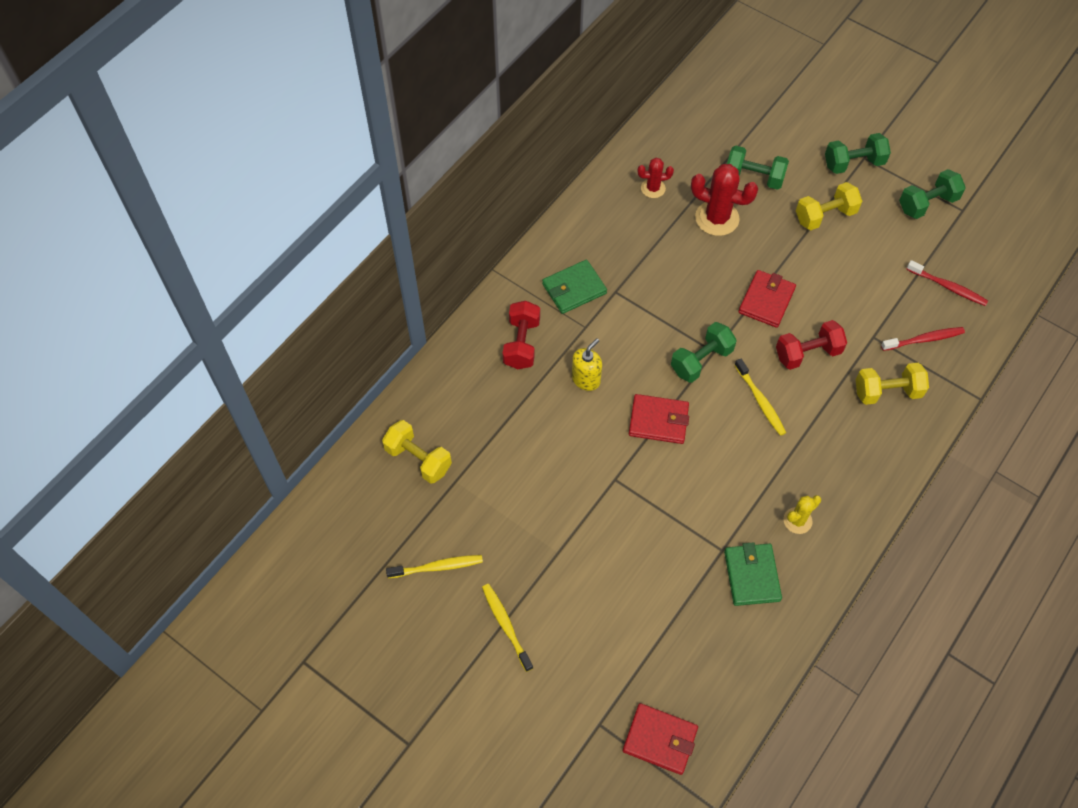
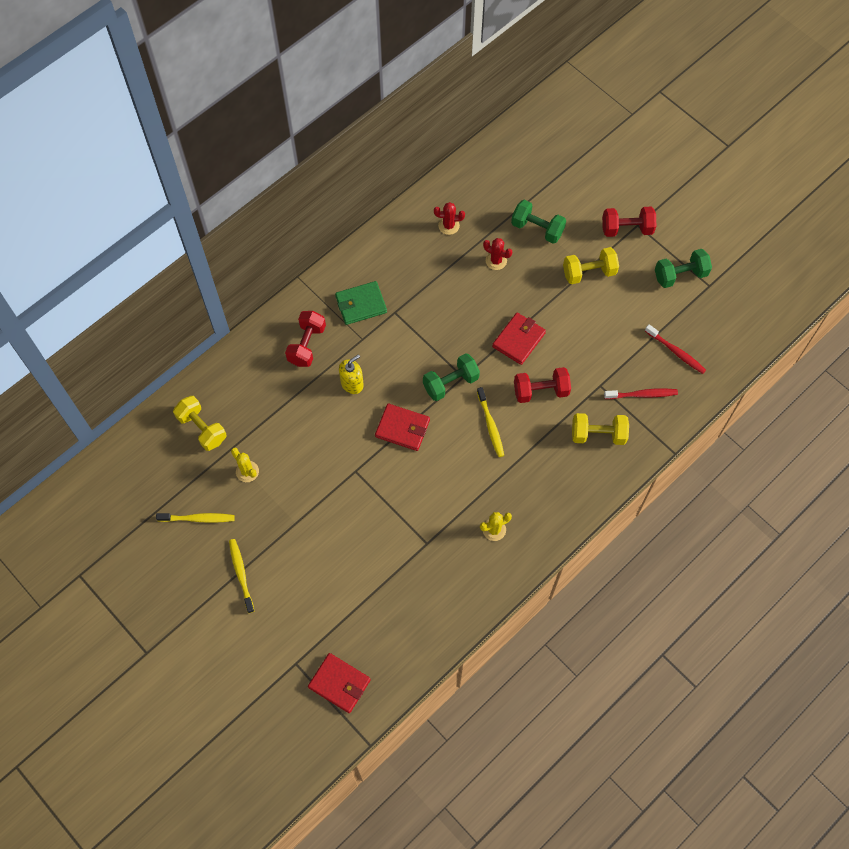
camera: 10 degrees right, 5 degrees up
(485, 501) = (247, 471): none -> yellow cactus
(717, 218) = (496, 261): red cactus -> red cactus, size x0.57
(752, 576) = (445, 568): green wallet -> none
(853, 163) = (627, 229): green dumbbell -> red dumbbell

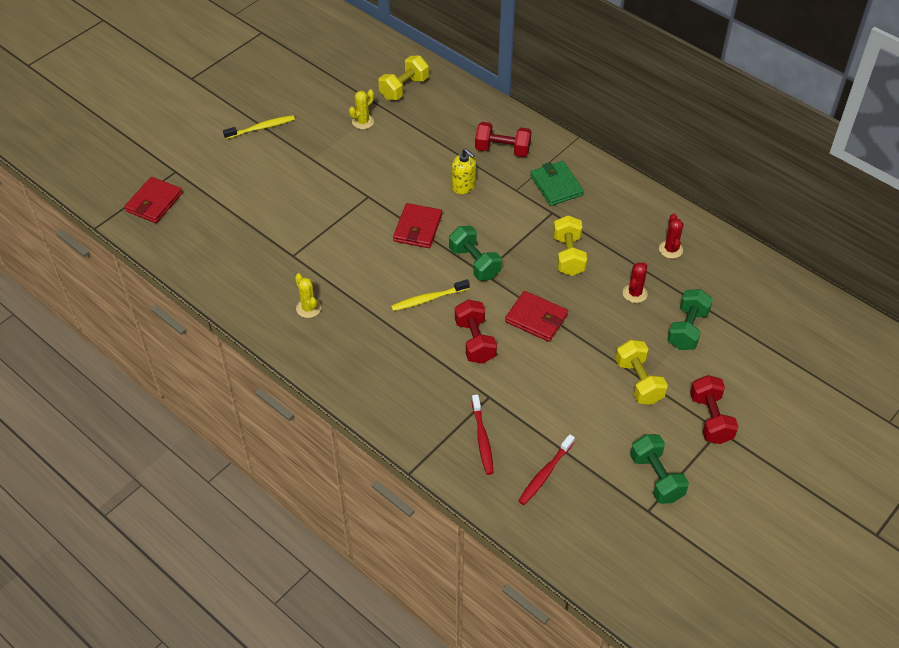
camera: 85 degrees right, 15 degrees down
(198, 518) = (314, 95): yellow toothbrush -> none
(598, 434) = (426, 396): yellow dumbbell -> yellow dumbbell (568, 255)

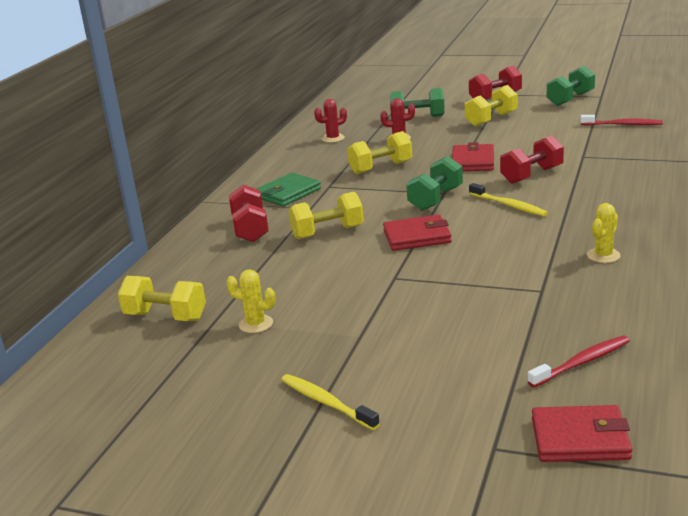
camera: 110 degrees left, 25 degrees down
(463, 186) = (327, 232): yellow soap dispenser -> yellow dumbbell
(482, 439) = (627, 148): red toothbrush -> red toothbrush (582, 362)

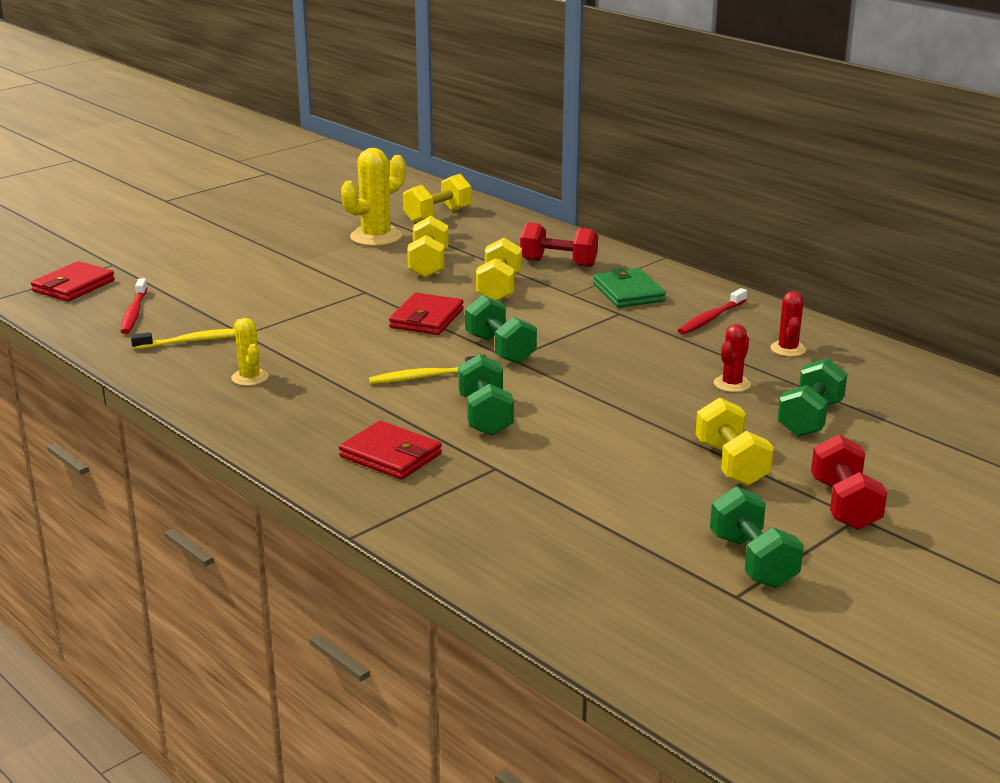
camera: 115 degrees right, 0 degrees up
(256, 324) = (376, 237): yellow cactus -> yellow cactus, size x1.76
(326, 402) = (240, 237): yellow toothbrush -> yellow toothbrush (193, 341)
(381, 168) = (637, 348): yellow dumbbell -> yellow dumbbell (428, 265)
(473, 161) = (581, 400): red wallet -> red wallet (390, 455)
(532, 175) = (485, 416): red dumbbell -> green dumbbell
(623, 124) = (570, 548): red toothbrush -> red toothbrush (711, 318)

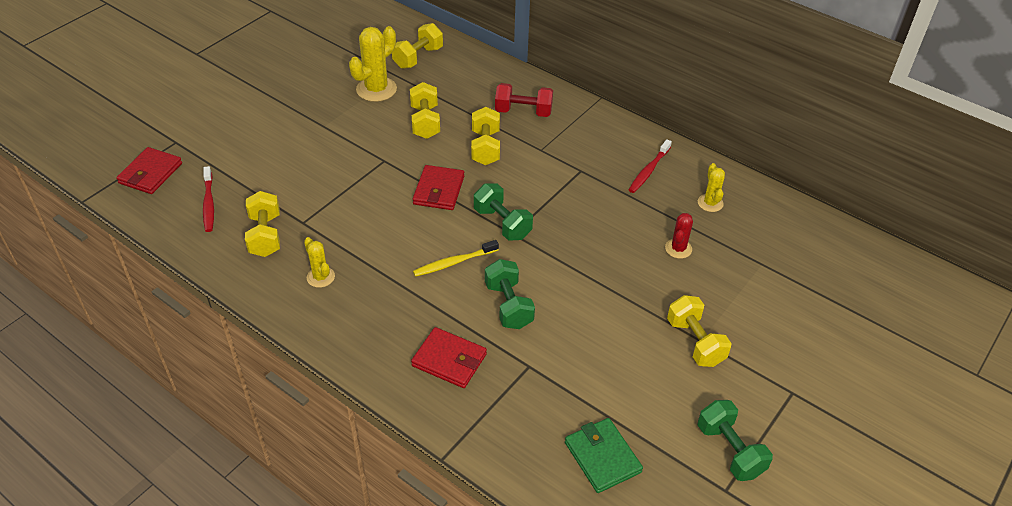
camera: 10 degrees left, 20 degrees up
(193, 341) = (265, 235): yellow toothbrush -> yellow dumbbell
(628, 292) = (582, 144): green wallet -> green wallet (602, 457)
(788, 349) = (710, 203): red cactus -> yellow cactus
(810, 419) = (740, 284): green dumbbell -> none
(844, 505) = (780, 380): red dumbbell -> none

